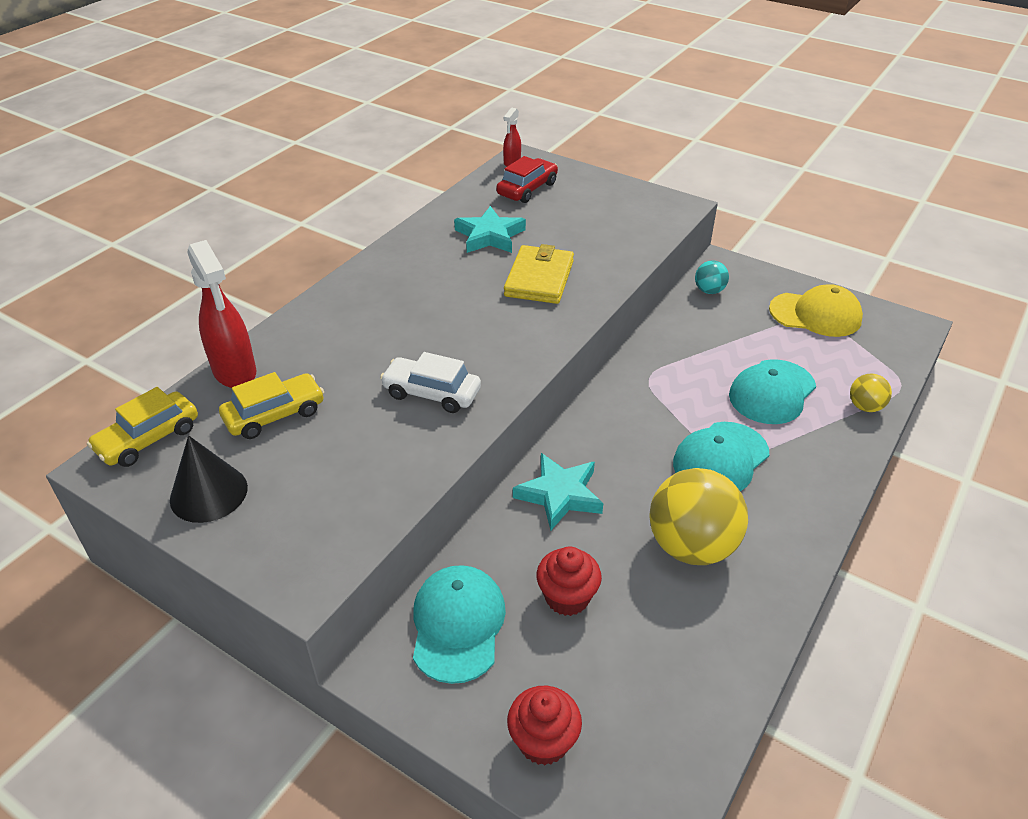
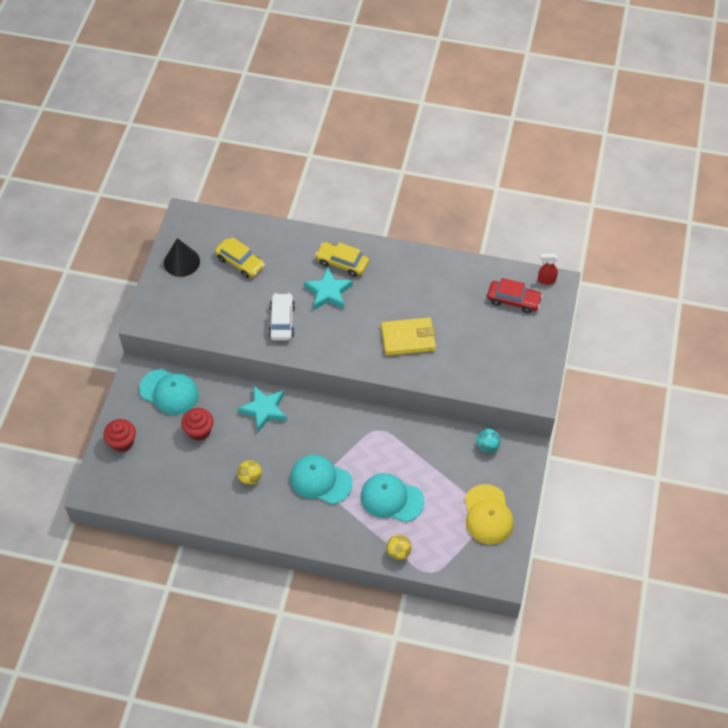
camera: 70 degrees right, 15 degrees up
(148, 439) = (206, 222): yellow car -> yellow car (342, 263)
(235, 372) = (264, 231): red spray bottle -> none
(458, 625) = (169, 392): turquoise cap -> turquoise cap turned 45 degrees clockwise
(490, 236) = (444, 298): turquoise star -> turquoise star (328, 292)
(691, 546) = (250, 478): yellow ball -> yellow ball, size x0.48

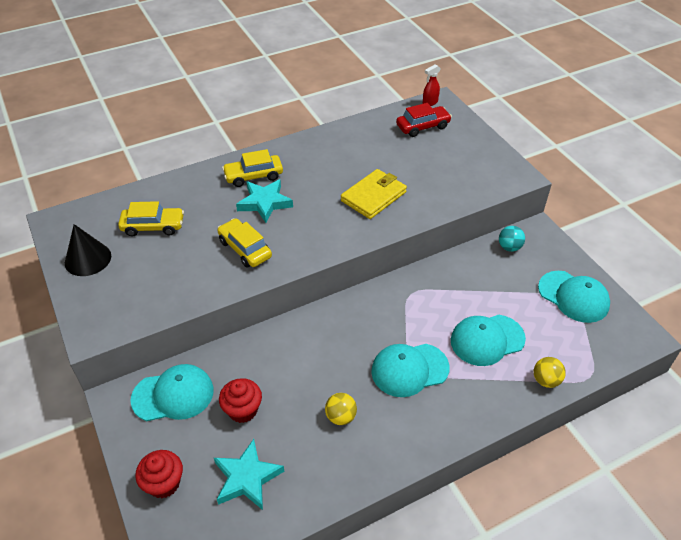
camera: 40 degrees left, 10 degrees down
(264, 410) = (290, 346): turquoise star -> turquoise star (247, 478)
(282, 321) = (245, 249): white car -> yellow car
(488, 515) = (573, 297): yellow cap -> turquoise cap

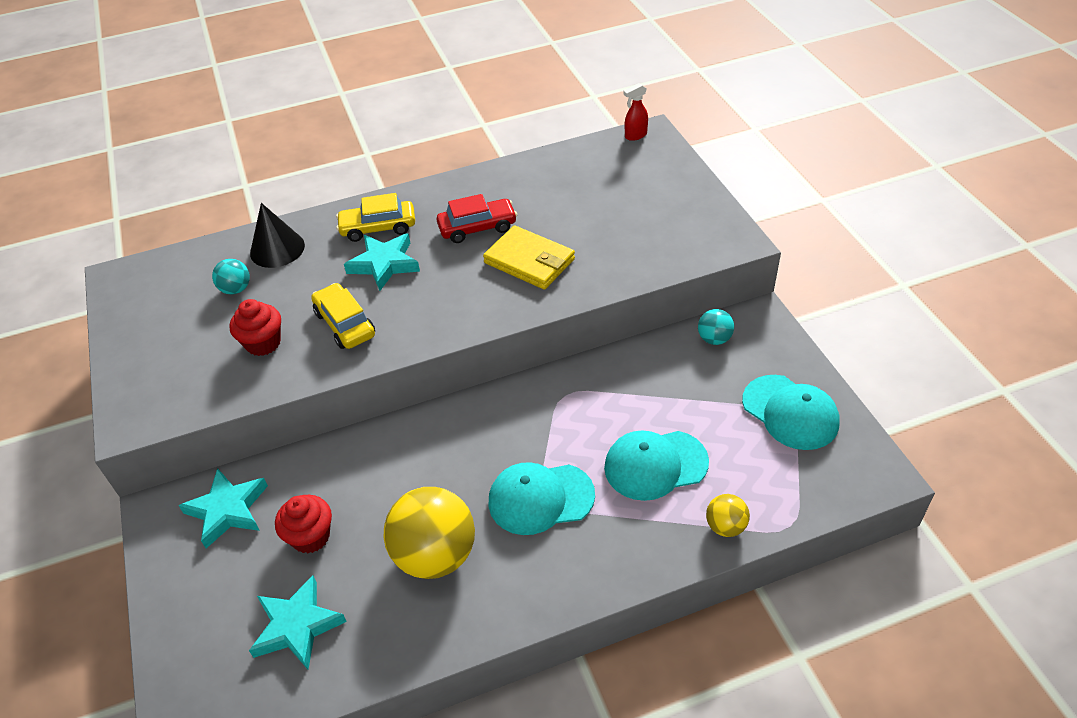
camera: 10 degrees right, 0 degrees up
(88, 259) = (146, 327): black cone -> black cone (277, 249)
(153, 226) = (236, 289): yellow car -> turquoise ball
(164, 483) = (192, 624): red cupcake -> red cupcake (263, 343)
(173, 395) = (227, 510): turquoise cap -> turquoise star
(341, 417) = (435, 555): yellow ball -> yellow ball, size x2.08
(373, 196) = (529, 261): yellow wallet -> yellow wallet turned 75 degrees clockwise
(423, 126) = (618, 168): red car -> red car (477, 227)

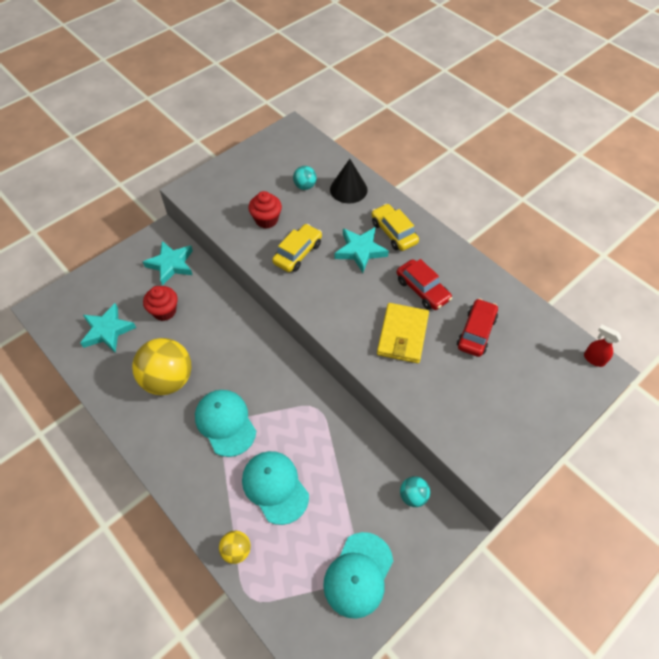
camera: 65 degrees right, 10 degrees up
(559, 203) = (476, 332): none -> red car

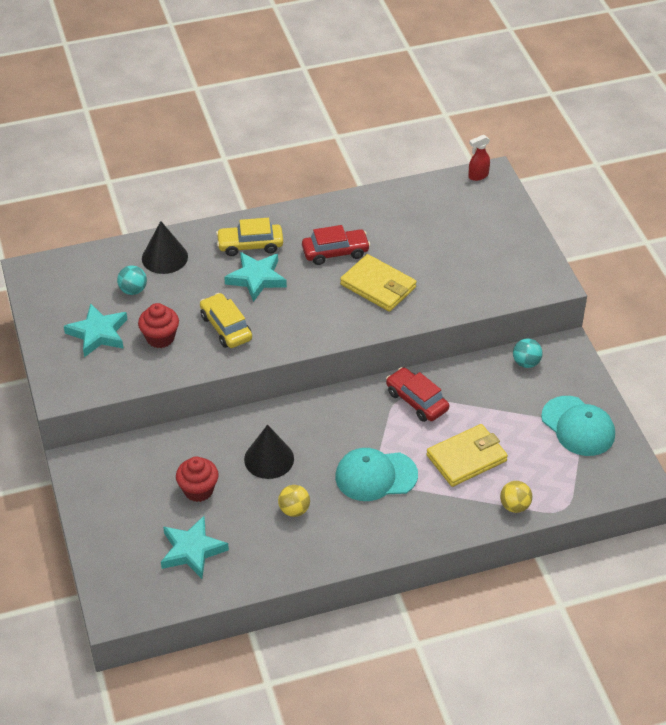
camera: 65 degrees left, 10 degrees down
(168, 379) = (294, 510): yellow ball -> yellow ball, size x0.48
(171, 264) = (132, 466): turquoise star -> turquoise star (98, 333)
(212, 342) = (269, 459): none -> black cone
(275, 487) = (466, 458): turquoise cap -> yellow wallet
(476, 332) = (406, 236): red car -> red car (416, 401)

